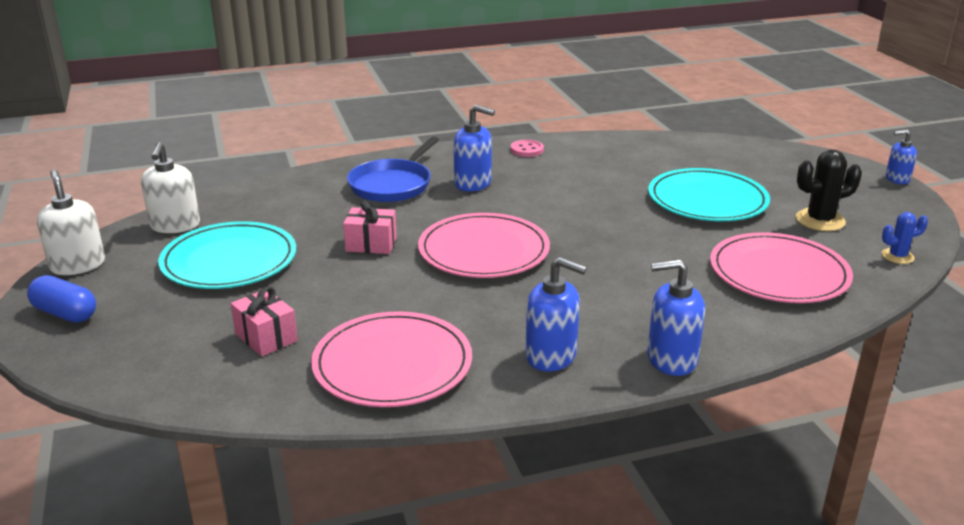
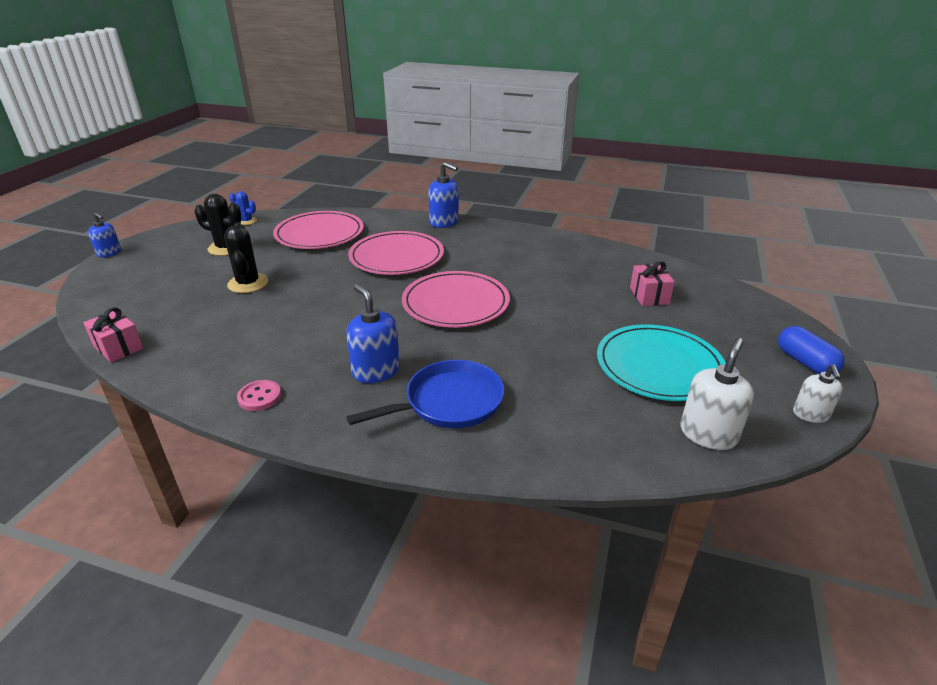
camera: 145 degrees left, 5 degrees up
(78, 265) = (810, 414): white soap dispenser -> white soap dispenser, size x0.64
(371, 244) = (531, 338): pink gift -> pink gift (118, 347)
(392, 364) = (581, 260): pink plate -> pink plate (396, 257)
(551, 356) = (496, 239): blue soap dispenser -> none
(707, 200) = (248, 283): turquoise plate -> black cactus

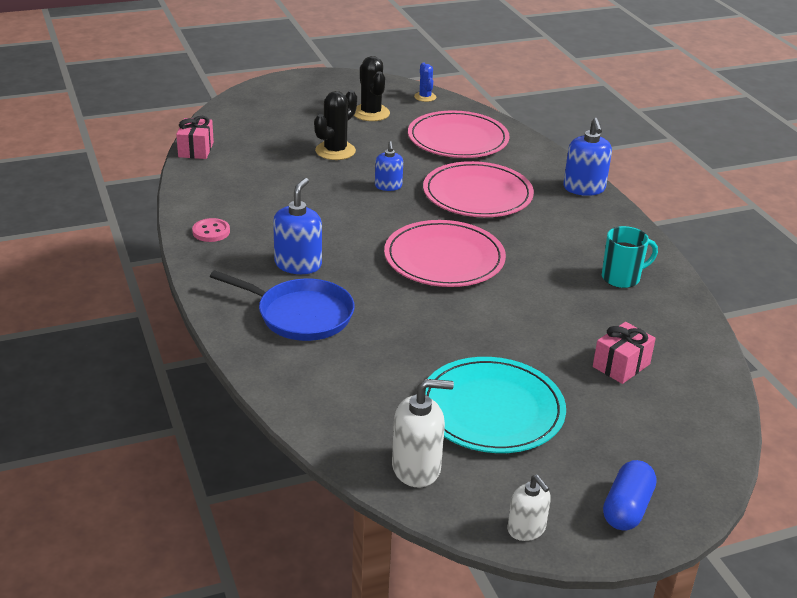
camera: 50 degrees right, 0 degrees up
(109, 253) = (294, 75): blue soap dispenser -> blue soap dispenser (388, 186)
(556, 254) = (622, 278): none -> turquoise mug
(810, 414) = (526, 529): white soap dispenser -> white soap dispenser turned 90 degrees counterclockwise

